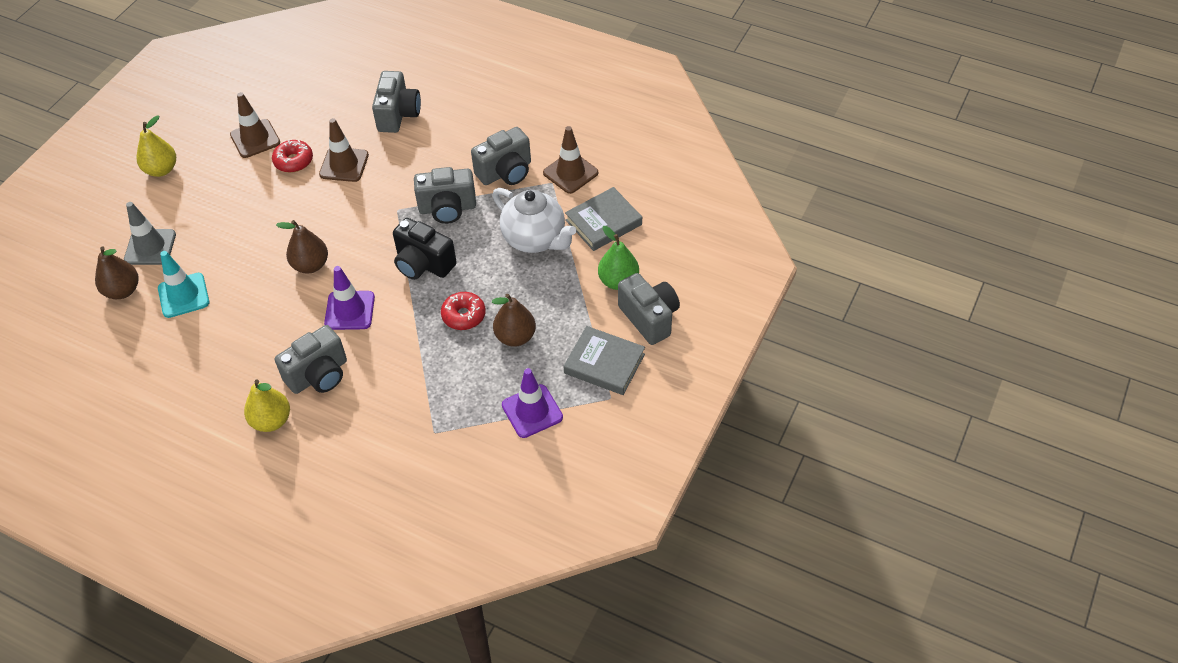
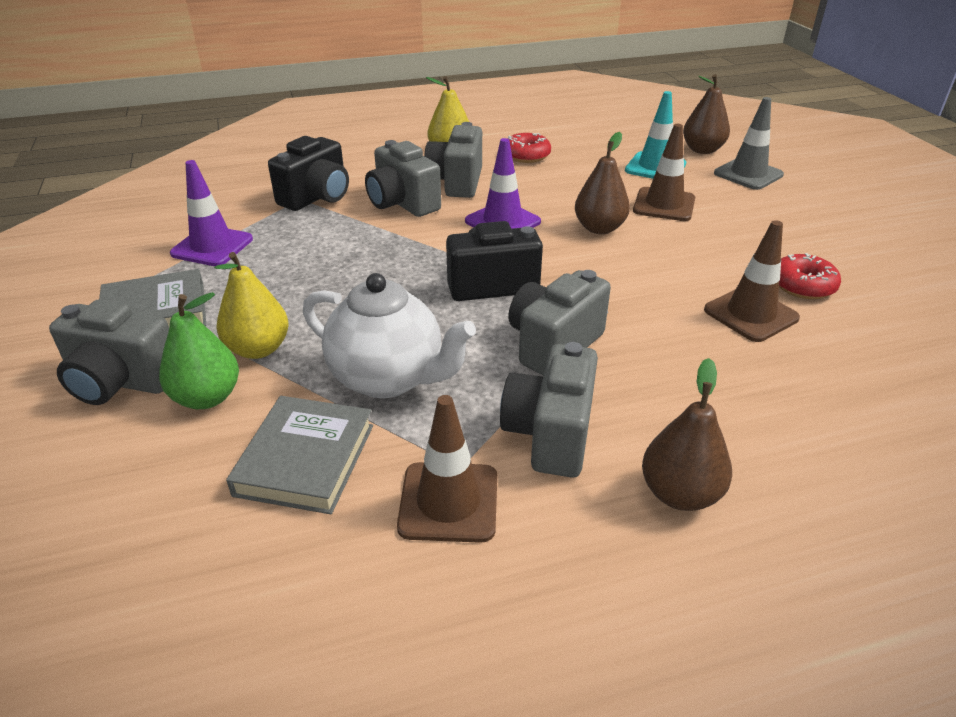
camera: 135 degrees right, 15 degrees down
(161, 170) = (879, 213): yellow pear -> yellow pear (258, 349)
(255, 139) = (884, 280): brown traffic cone -> brown traffic cone (664, 205)
(398, 115) = (824, 410): grey camera -> grey camera (402, 203)
(422, 425) = (317, 197): none -> black camera
(464, 315) = (380, 271): red donut -> red donut (526, 156)
(515, 337) = (296, 283): brown pear -> brown pear (680, 494)
(535, 239) = (388, 378): white teapot -> white teapot turned 150 degrees counterclockwise

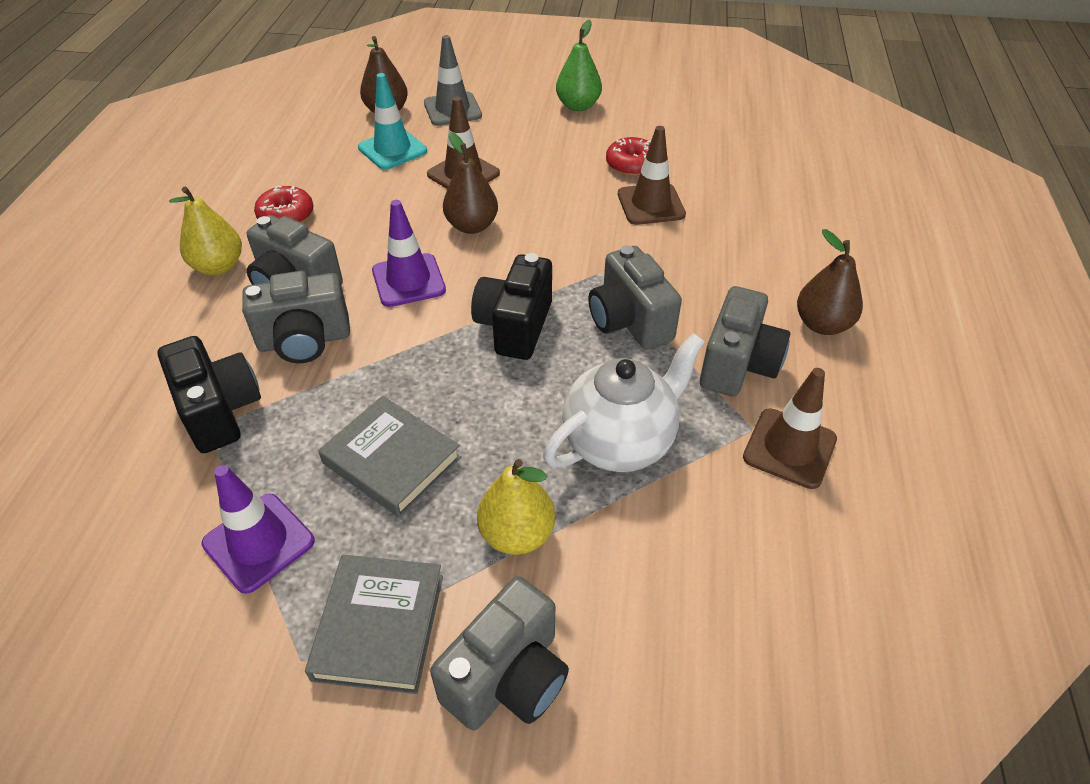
camera: 65 degrees left, 10 degrees up
(207, 398) = (578, 594): green pear -> green pear (578, 106)
(305, 459) = (705, 530): grey book -> grey book (391, 460)
(550, 434) = (738, 365): grey camera -> grey camera turned 105 degrees counterclockwise

